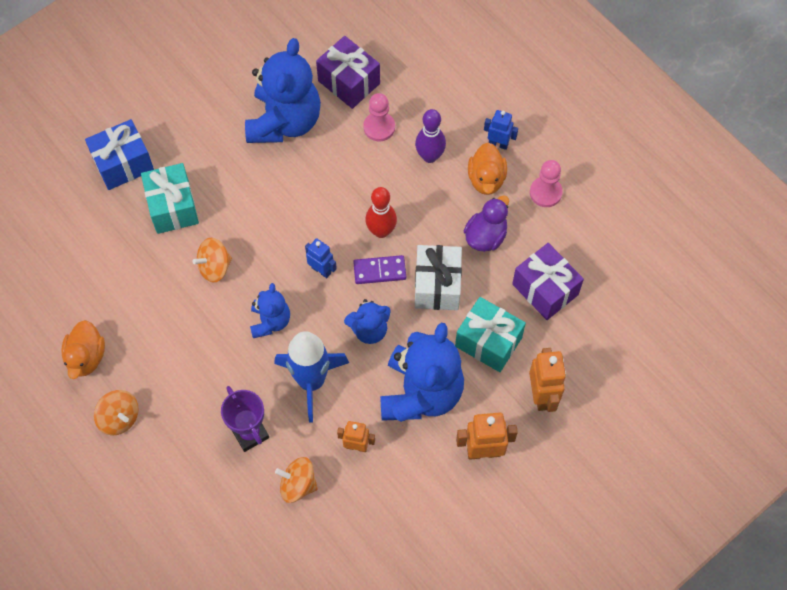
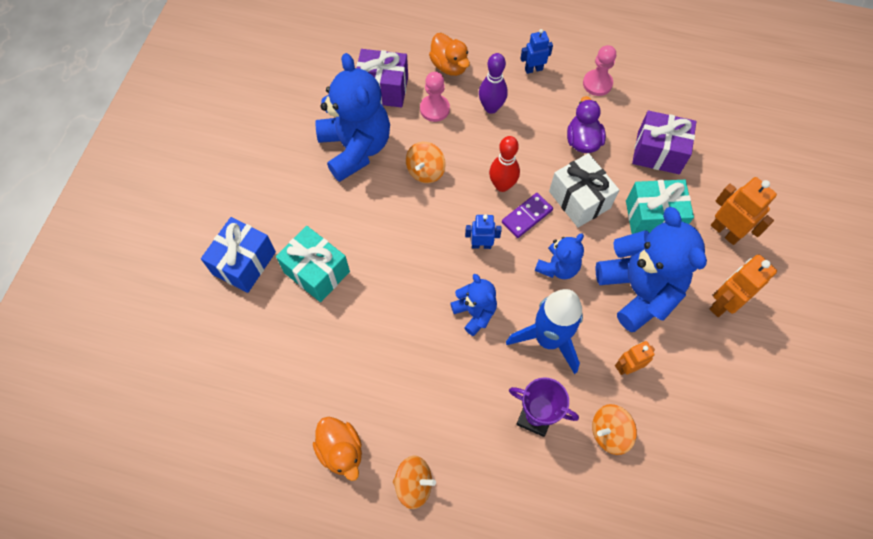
camera: 35 degrees left, 0 degrees up
(214, 267) = (392, 298): orange spinning top -> orange spinning top (425, 171)
(486, 179) = (547, 99): orange duck -> orange duck (449, 66)

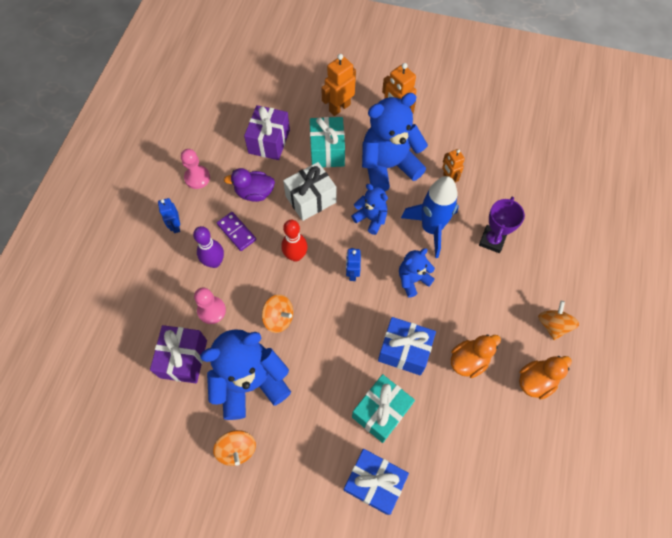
camera: 90 degrees left, 0 degrees up
(384, 299) = (404, 351): none -> blue gift
(449, 66) = (163, 297): orange duck -> orange duck (468, 360)
(527, 216) = (325, 238): purple domino -> purple domino (236, 232)
(609, 433) = (497, 194): orange spinning top -> orange spinning top (237, 449)

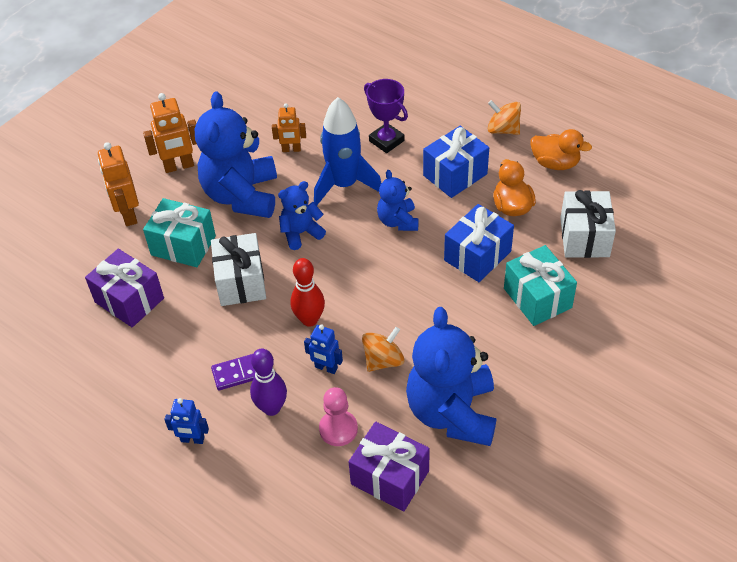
camera: 65 degrees left, 15 degrees down
(197, 178) = (133, 395): pink pawn -> none
(237, 449) = (529, 448): orange spinning top -> none
(254, 193) = (196, 337): purple duck -> none
(352, 273) = (362, 272): blue robot -> blue robot (326, 368)
(374, 482) = (612, 329): blue gift -> blue gift (455, 175)
(462, 431) = (584, 237): none -> white gift
(536, 381) = (555, 163): orange duck -> orange duck turned 120 degrees clockwise

